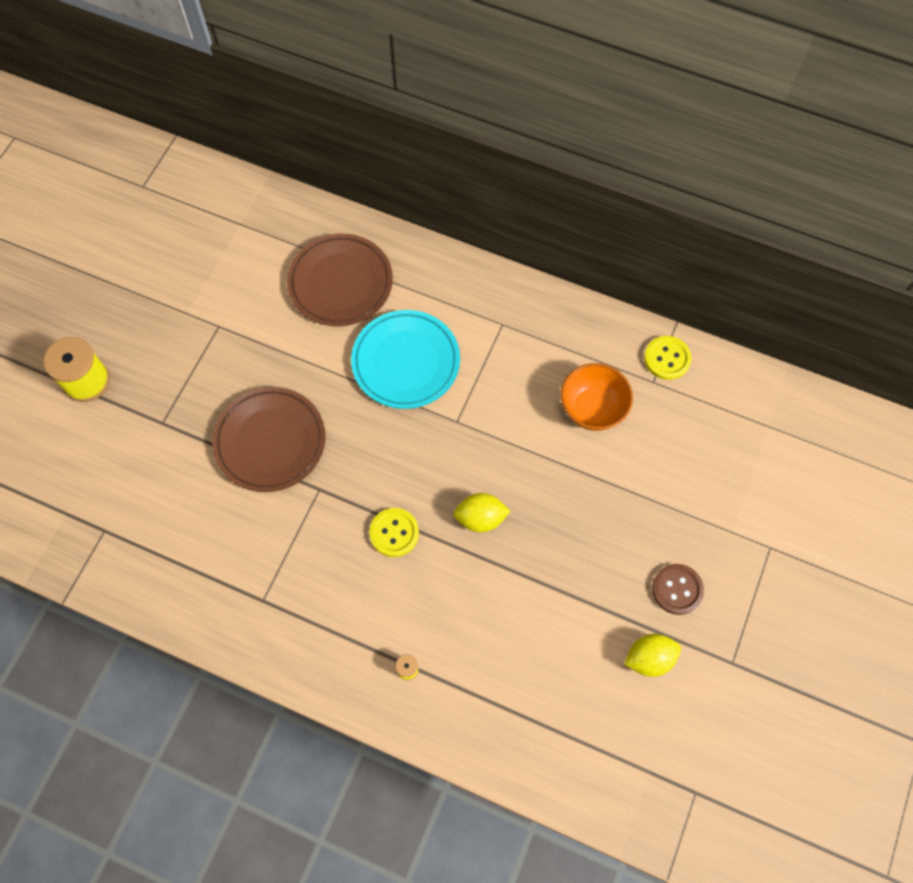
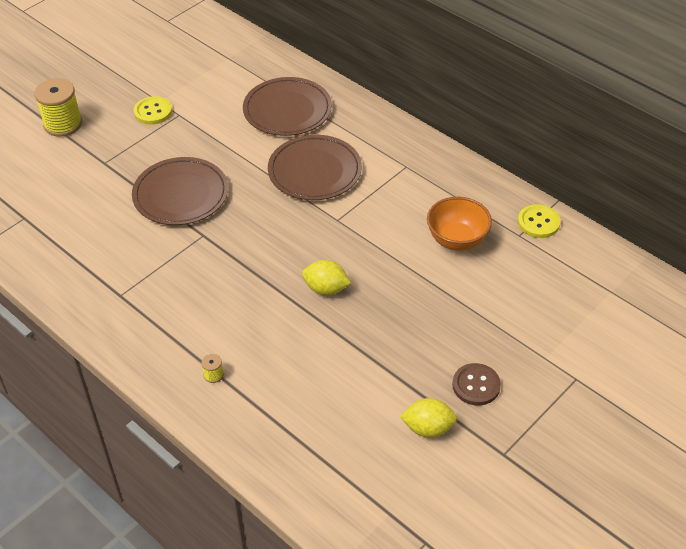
camera: 20 degrees right, 20 degrees down
(394, 533) = (249, 279): yellow button -> yellow button (153, 112)
(406, 361) = (315, 171): turquoise plate -> brown plate

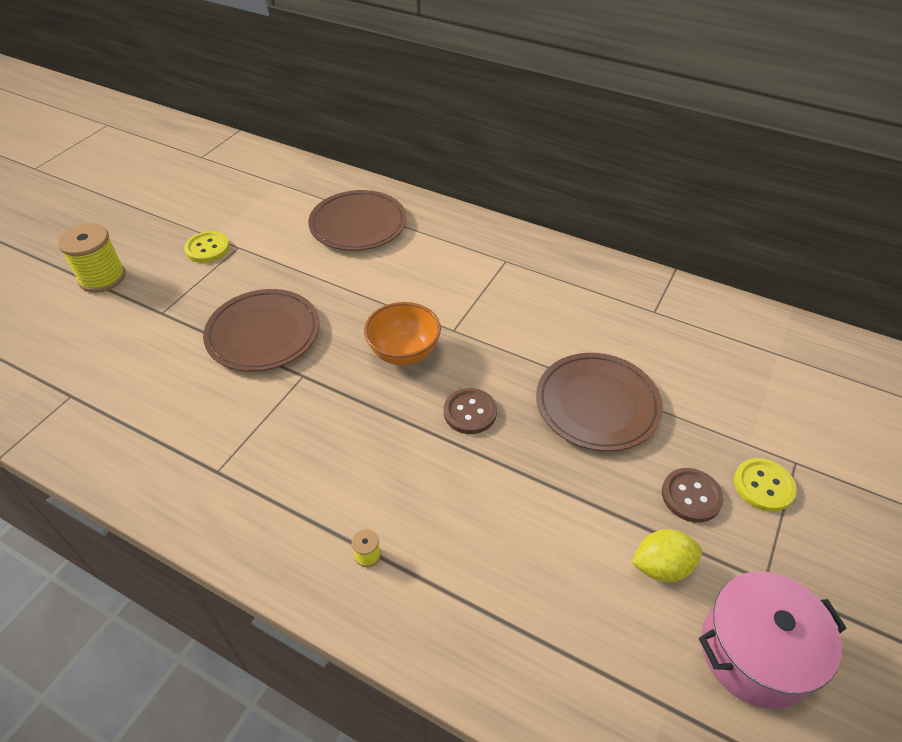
camera: 15 degrees left, 0 degrees up
(315, 171) = (409, 282): brown plate -> brown plate (597, 404)
(326, 289) = (470, 412): yellow lemon -> brown button
(457, 240) = (592, 329): orange bowl -> orange bowl (404, 353)
(470, 496) = (755, 652): none -> pink pot
(538, 222) = (667, 295): yellow button -> yellow button (763, 486)

